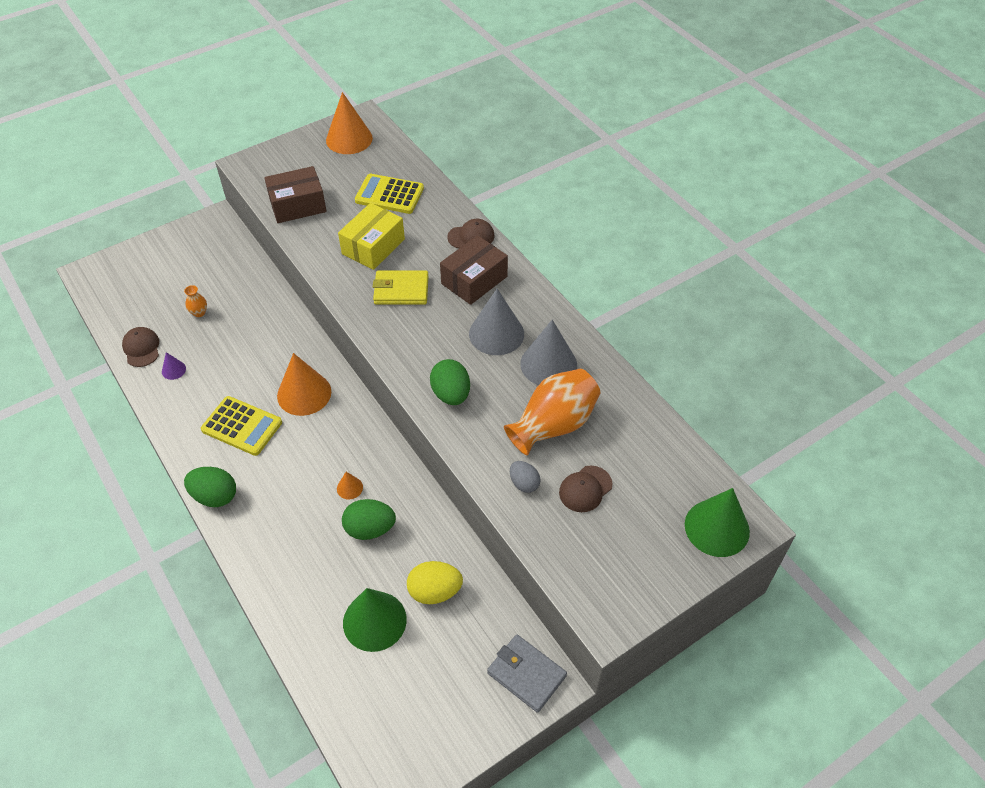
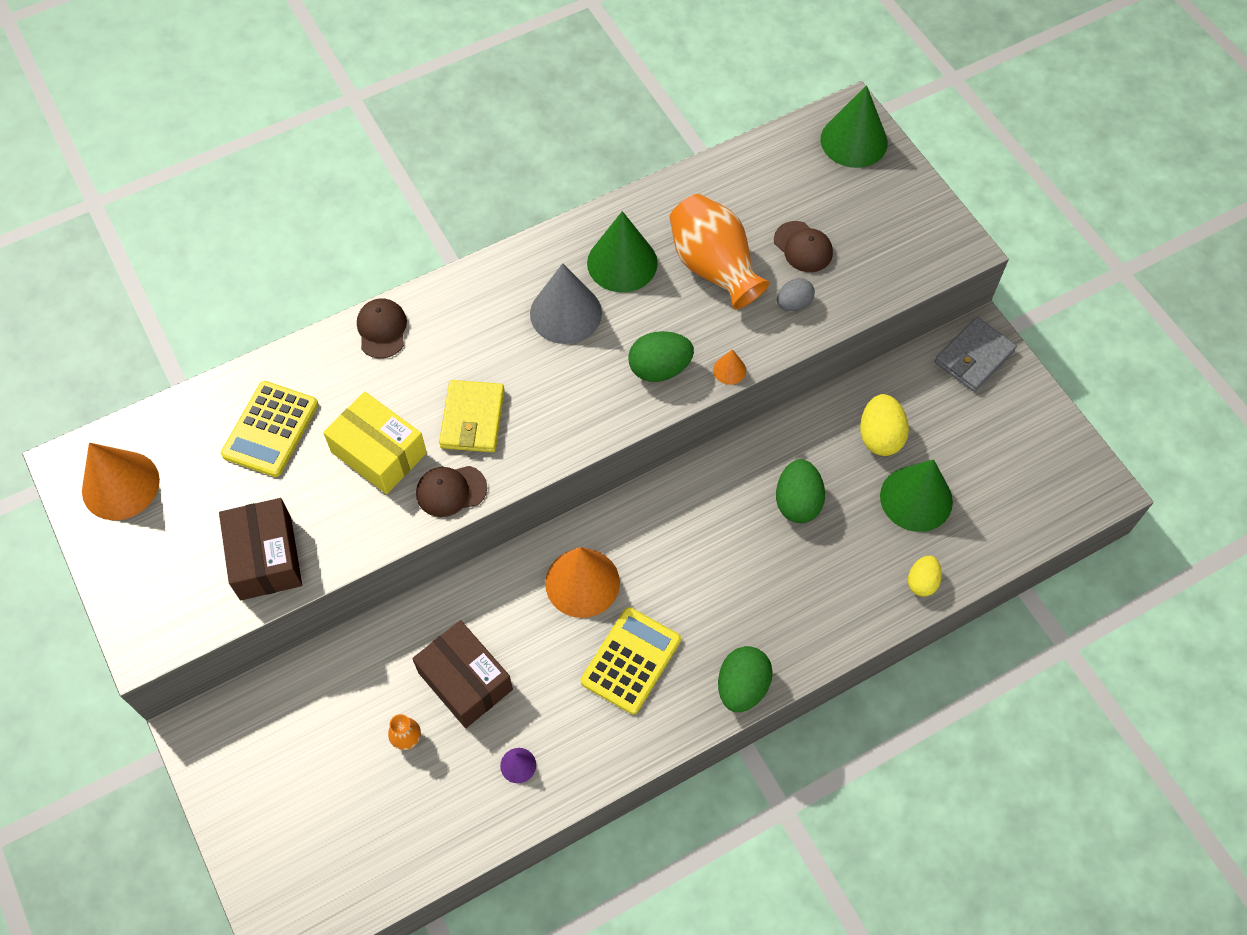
camera: 85 degrees left, 10 degrees up
(141, 348) = (468, 819): brown cap -> brown cap (451, 491)
(295, 625) = (922, 582): none -> yellow egg
(349, 488) = (738, 525): orange cone -> orange cone (729, 370)
(474, 280) = (467, 331): brown box -> brown box (465, 681)
(548, 364) = (622, 263): grey cone -> green cone

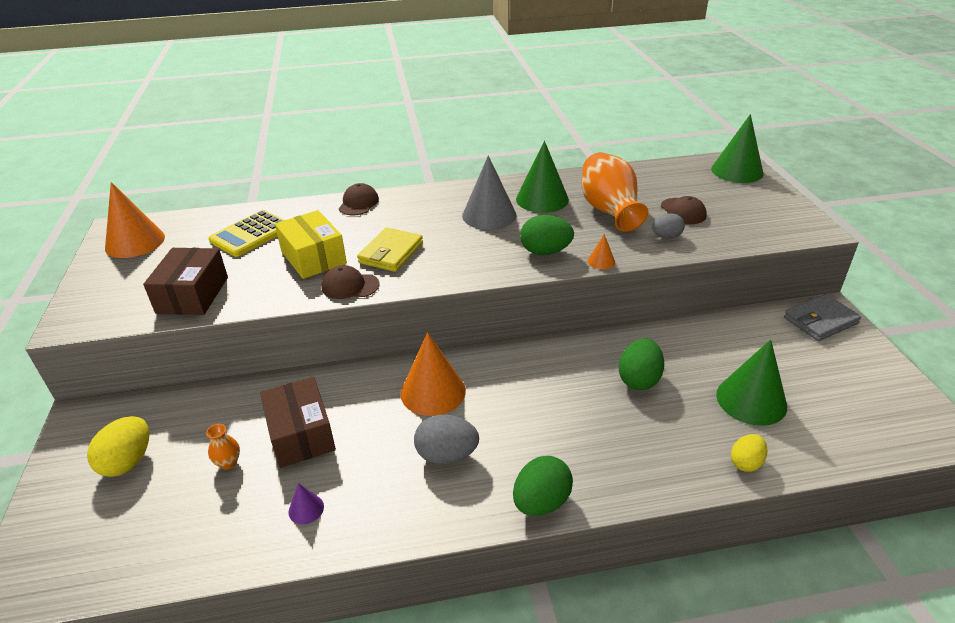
camera: 20 degrees right, 25 degrees down
(631, 660) = (447, 455): yellow calculator -> grey egg
(880, 436) = (725, 353): yellow egg -> yellow egg (128, 461)

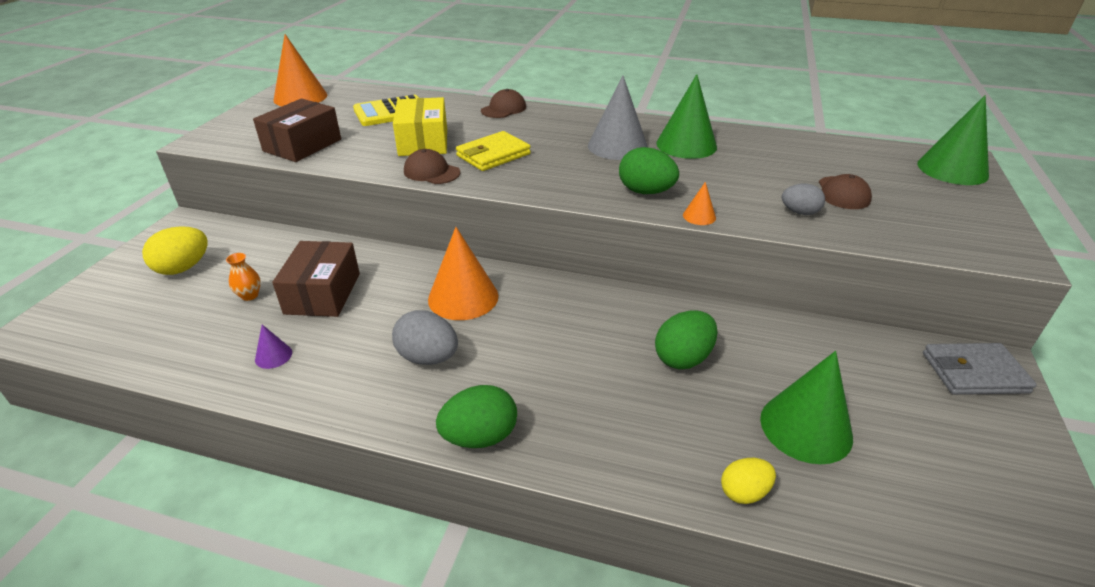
camera: 25 degrees right, 0 degrees up
(609, 210) = (753, 172): orange vase -> none

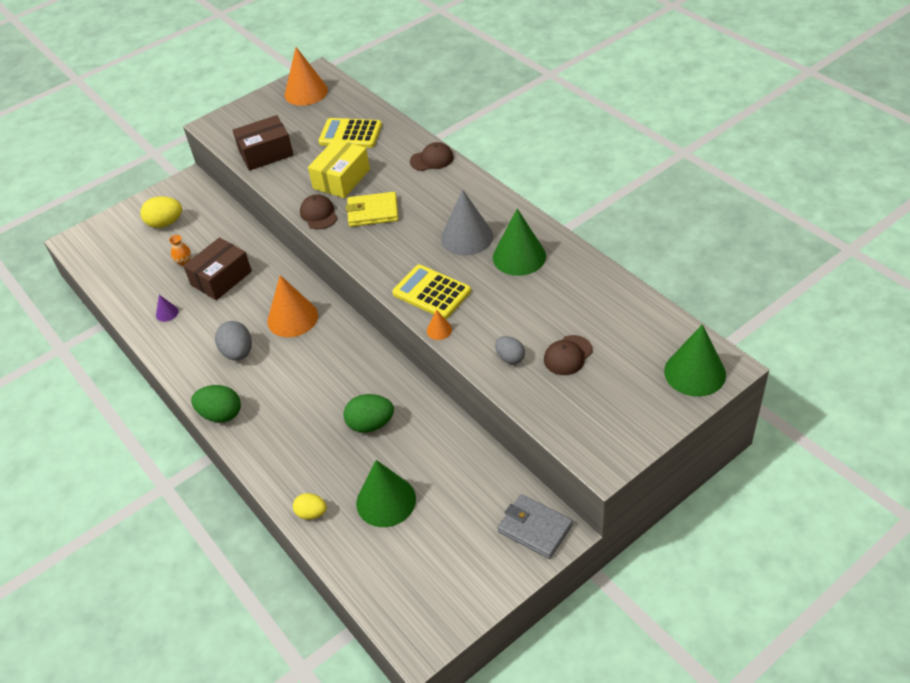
camera: 40 degrees right, 10 degrees up
(645, 192) = (431, 292): green egg -> yellow calculator

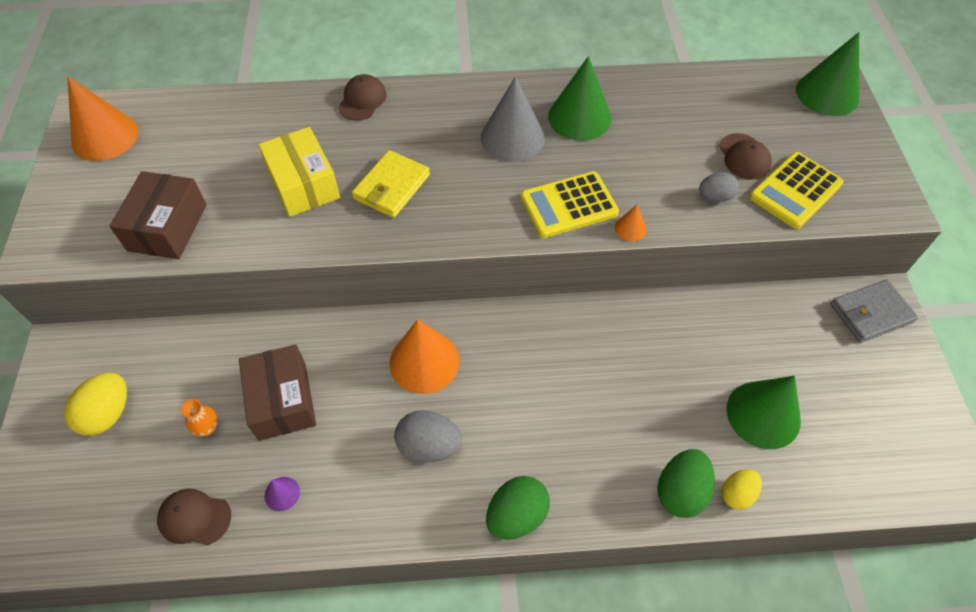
camera: 60 degrees left, 10 degrees up
(318, 214) = (341, 234): brown cap -> brown cap (194, 518)
(350, 134) = (235, 138): yellow calculator -> yellow calculator (795, 191)
(371, 424) = (647, 372): green egg -> green egg (680, 491)

